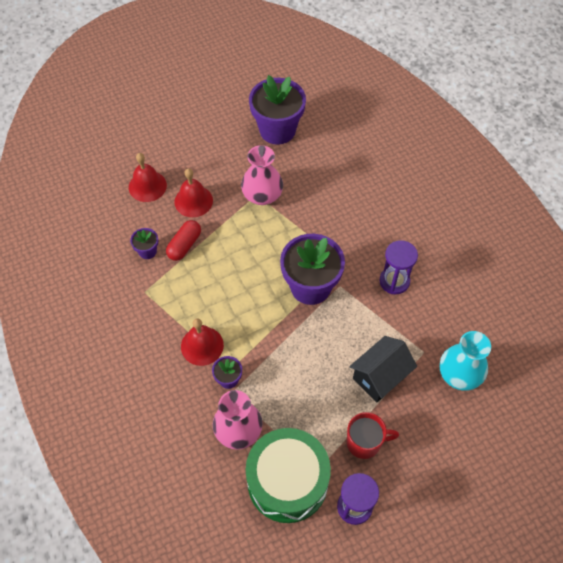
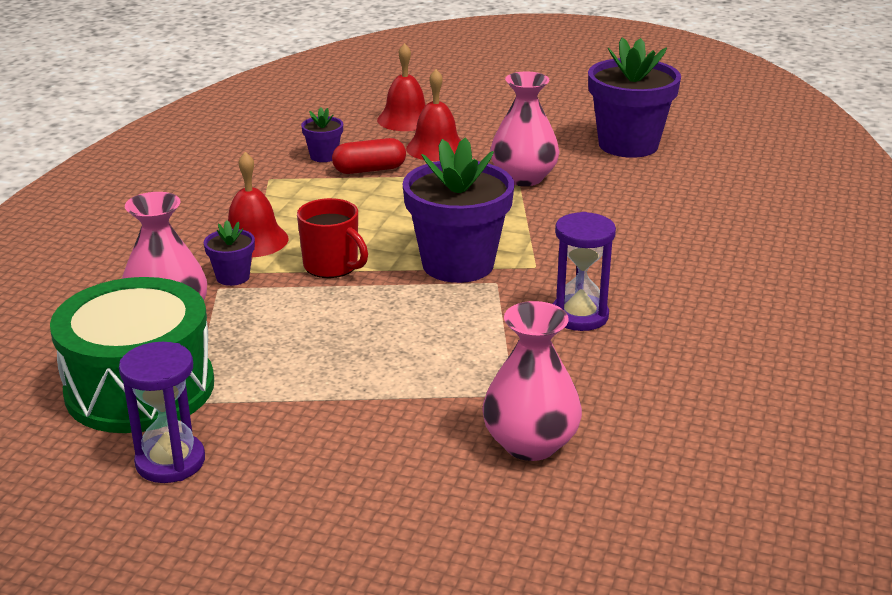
camera: 45 degrees right, 30 degrees down
(365, 442) = (288, 418): red mug -> red mug (332, 266)
(380, 376) = (412, 378): black house -> none
(459, 374) = (530, 443): turquoise vase -> pink vase

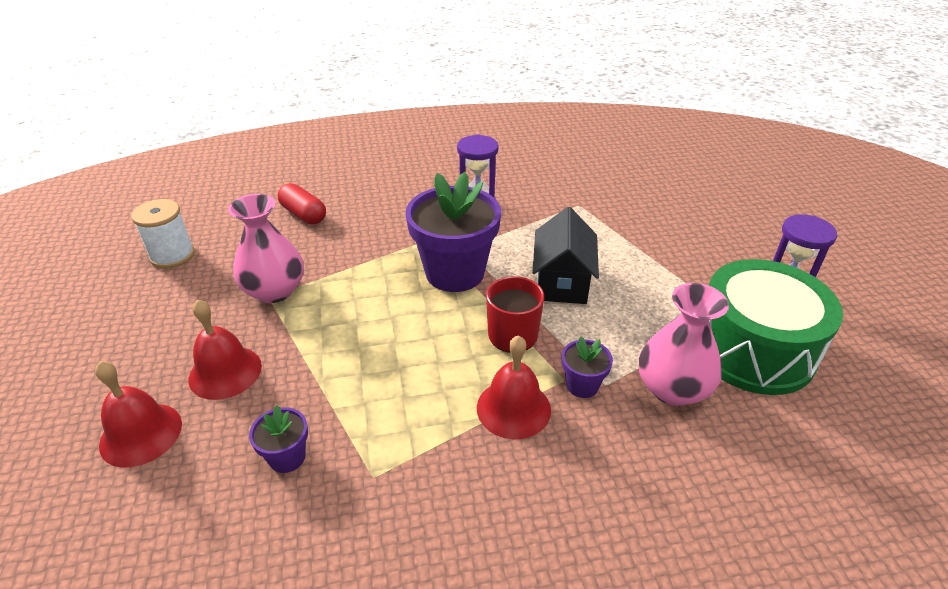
camera: 120 degrees left, 10 degrees up
(369, 170) = (307, 399): red capsule -> red capsule (303, 214)
(372, 319) = (562, 282): none -> black house
(530, 443) = (612, 188): pink vase -> none
(628, 145) = (172, 255): purple flower pot -> white spool

